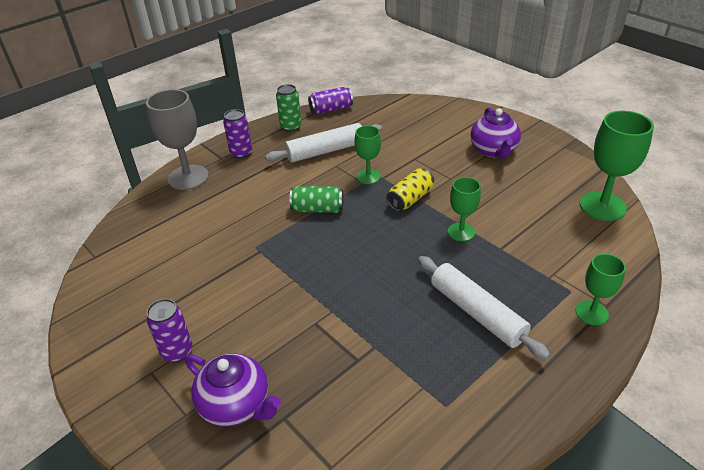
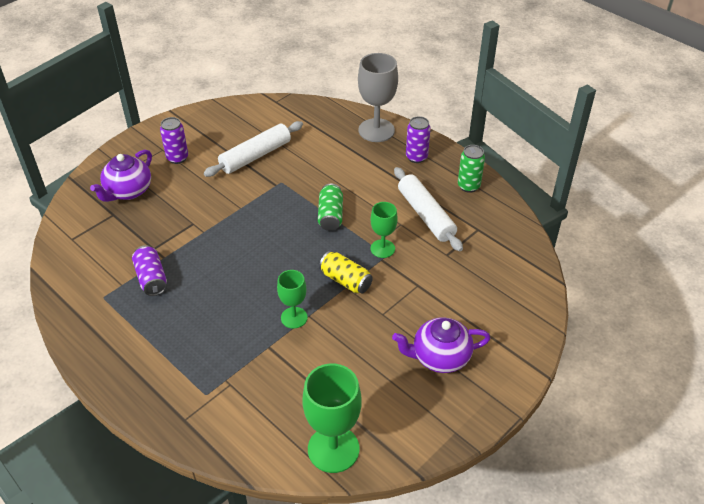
camera: 85 degrees right, 5 degrees up
(331, 109) = (510, 214): purple can -> purple can (151, 278)
(477, 313) = (189, 322): white rolling pin -> white rolling pin (255, 156)
(591, 313) = (176, 405): green goblet -> none

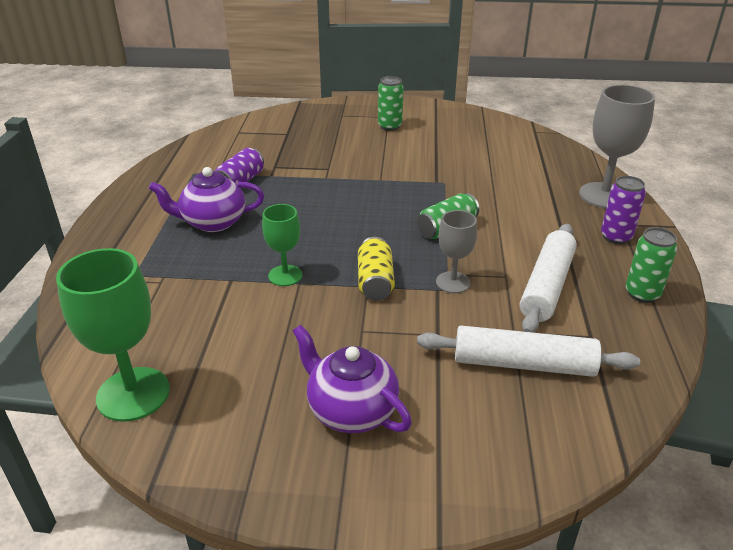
camera: 50 degrees right, 10 degrees down
(128, 191) = (320, 127): purple teapot -> purple teapot (213, 222)
(177, 158) = (390, 126): purple can -> green can
(255, 156) = (453, 155): white rolling pin -> white rolling pin (523, 364)
(382, 248) = (453, 282): green goblet -> grey goblet

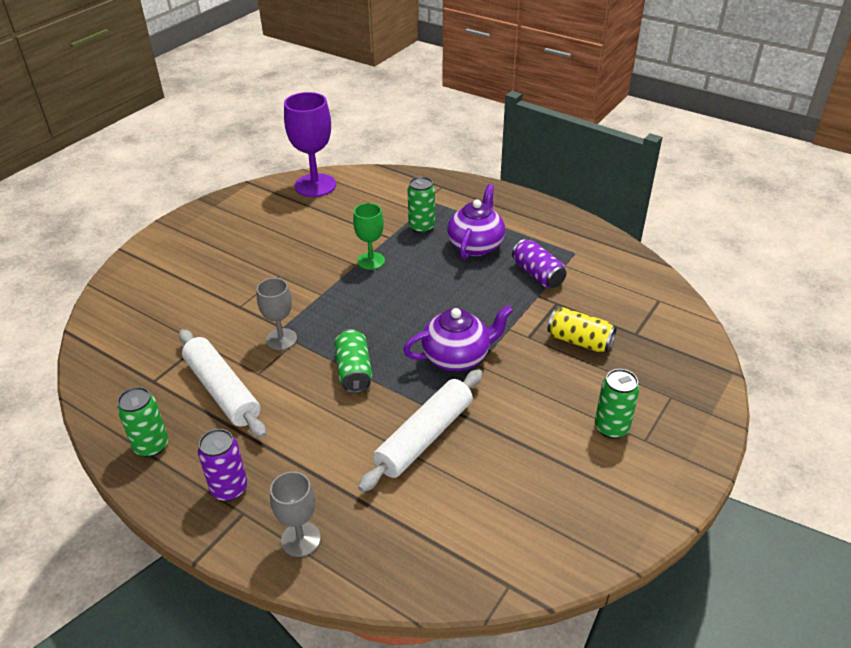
camera: 120 degrees right, 5 degrees up
(133, 394) = (315, 185): green goblet -> purple goblet
(197, 264) = (421, 227): none -> green can
(350, 410) = (222, 249): purple teapot -> purple teapot (457, 357)
(375, 281) = (322, 300): yellow can -> yellow can (579, 341)
(523, 364) = (172, 332): white rolling pin -> white rolling pin (424, 437)
(604, 195) = (300, 539): grey goblet -> grey goblet, size x0.59

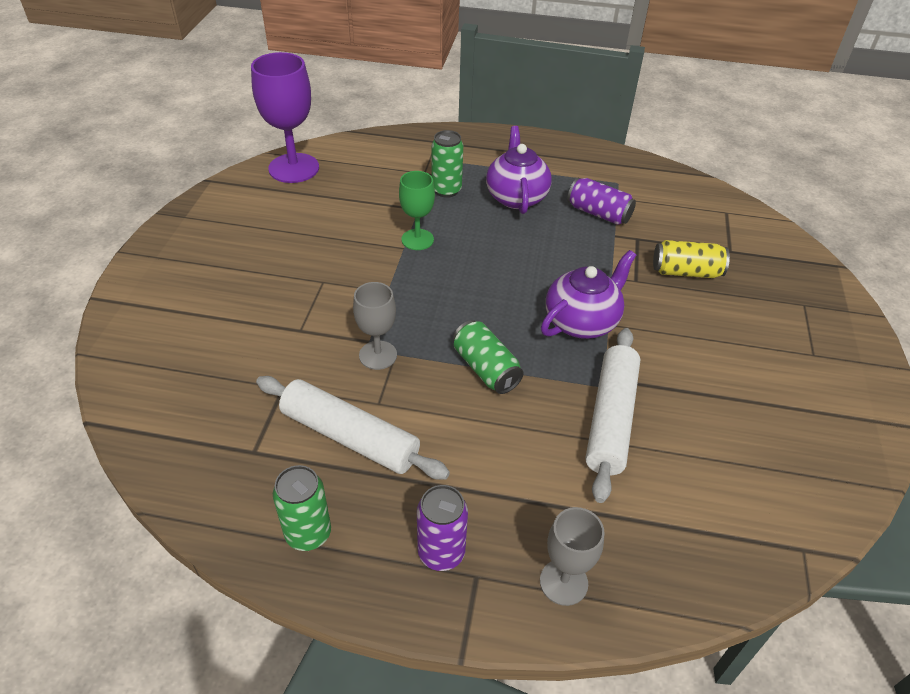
camera: 25 degrees left, 5 degrees up
(611, 428) = (777, 352): green can -> none

